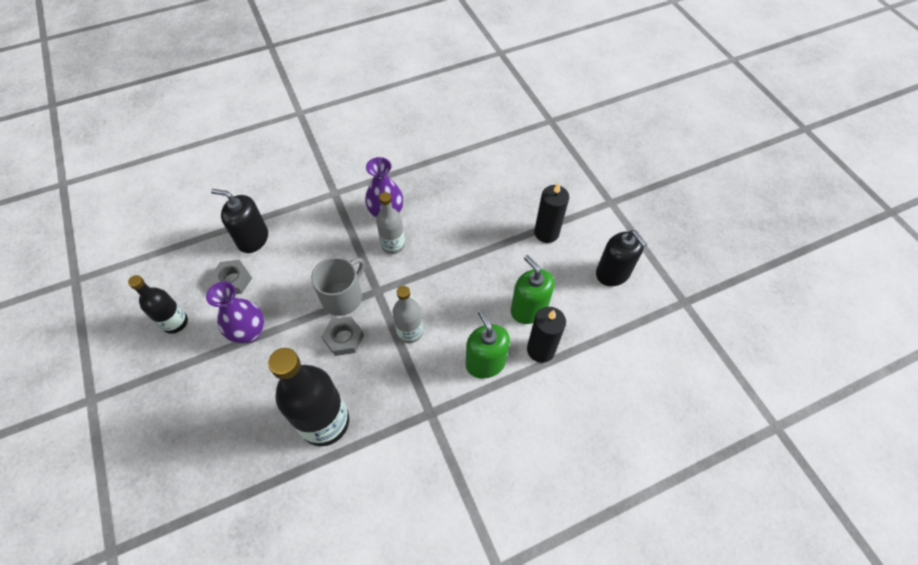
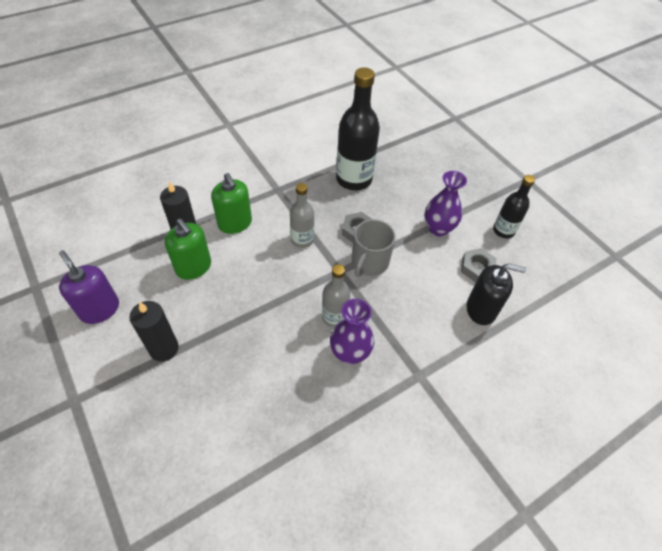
camera: 170 degrees right, 5 degrees down
(613, 273) = (100, 309): black soap dispenser -> purple soap dispenser

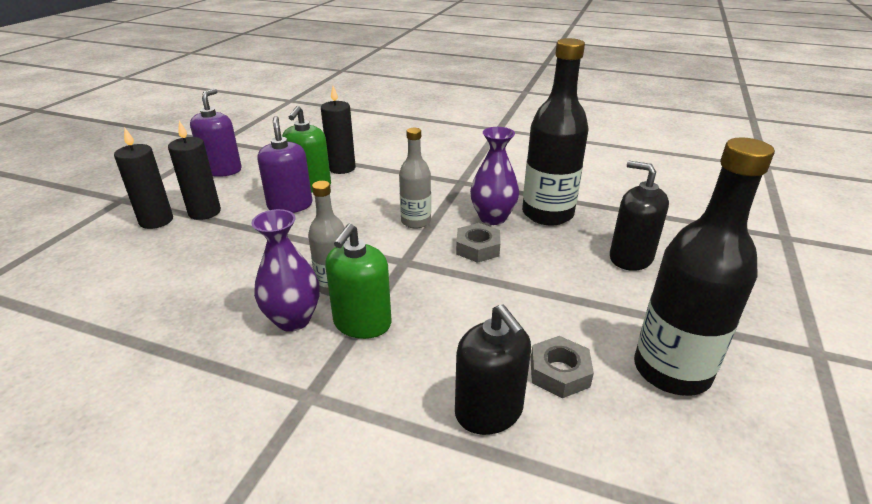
camera: 55 degrees right, 20 degrees down
(143, 386) = (156, 221): none -> black candle
(211, 293) = (290, 205): none -> purple soap dispenser
(235, 223) = (387, 181): green soap dispenser -> green soap dispenser (362, 323)
(369, 262) = (443, 276): grey mug -> none
(422, 180) = (630, 258): none -> black soap dispenser
(438, 229) = (574, 305): purple vase -> purple vase (492, 218)
(503, 231) = (671, 370): black bottle -> black bottle, size x1.75

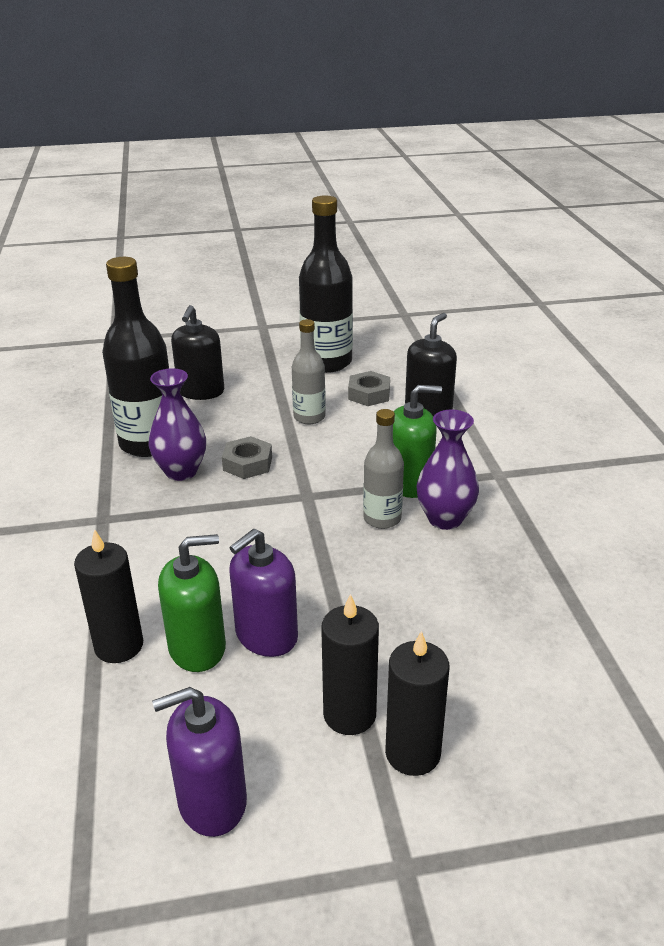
camera: 120 degrees left, 0 degrees up
(416, 221) = (227, 516): grey bottle -> grey bottle (309, 417)

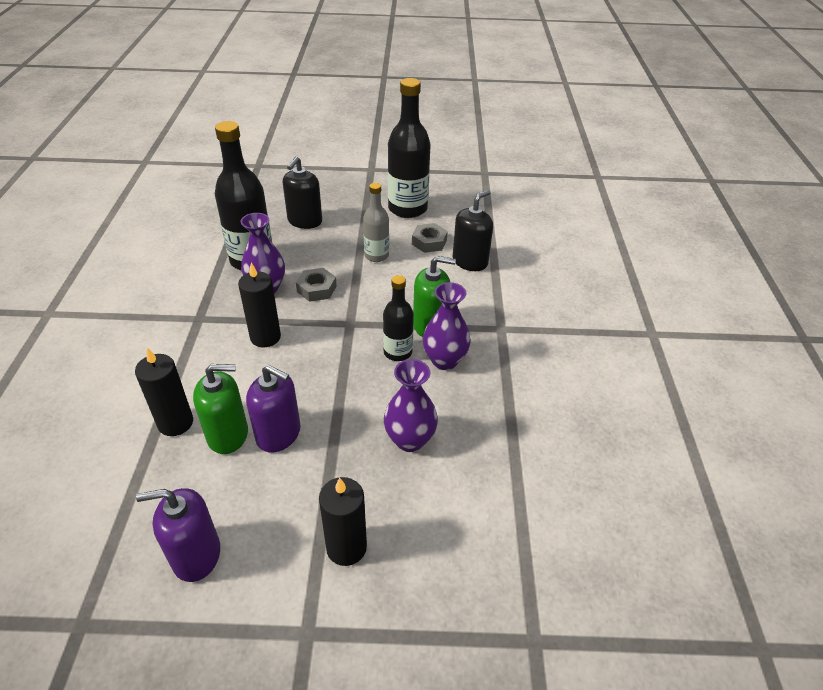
camera: 10 degrees right, 10 degrees up
(266, 636) = (278, 434): purple soap dispenser -> purple soap dispenser turned 120 degrees counterclockwise
(349, 714) = (314, 508): black candle -> black candle (265, 337)
(382, 518) = (397, 352): grey bottle -> black bottle
(440, 614) = (410, 440): none -> purple vase

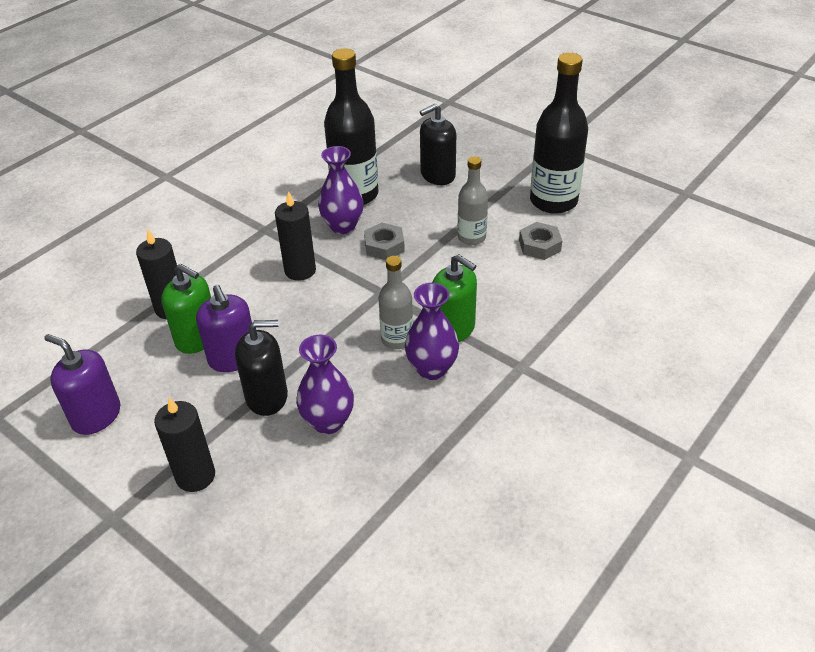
camera: 40 degrees right, 0 degrees up
(397, 352) = (397, 339): black bottle -> grey bottle
(470, 261) = (562, 284): black soap dispenser -> black soap dispenser (267, 397)

